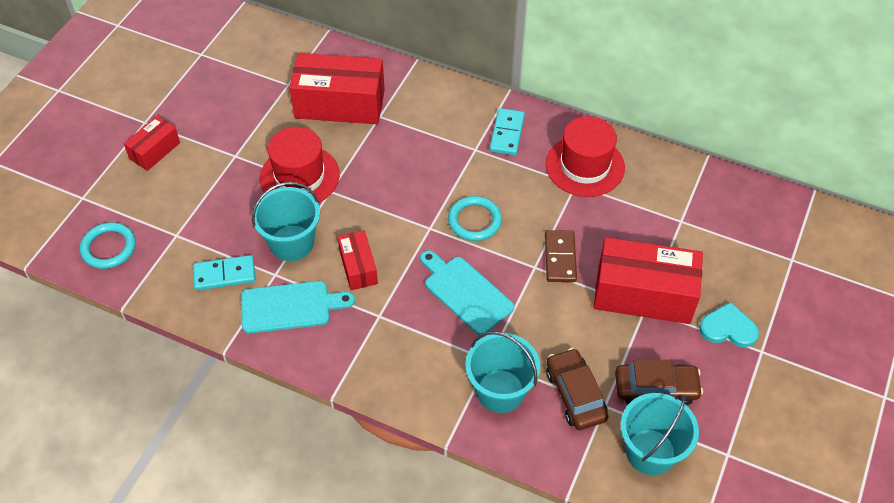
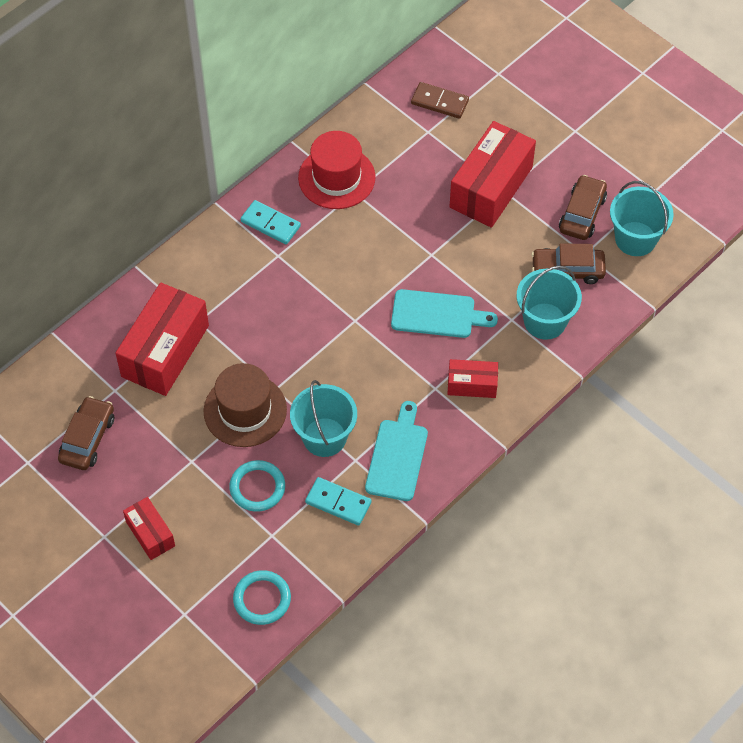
camera: 70 degrees left, 5 degrees up
(224, 275) = (338, 502): turquoise domino -> turquoise domino turned 75 degrees counterclockwise
(235, 82) = (87, 439): none -> brown car
(299, 176) = (245, 410): red hat -> brown hat
(358, 267) = (375, 390): red box -> red box (472, 385)
(465, 292) = (437, 314): turquoise cutting board -> turquoise cutting board turned 150 degrees counterclockwise
(474, 221) = (362, 283): turquoise ring -> turquoise ring (257, 487)
(560, 258) = (429, 232): brown domino -> brown domino (439, 102)
(728, 328) = (546, 143): turquoise heart -> none

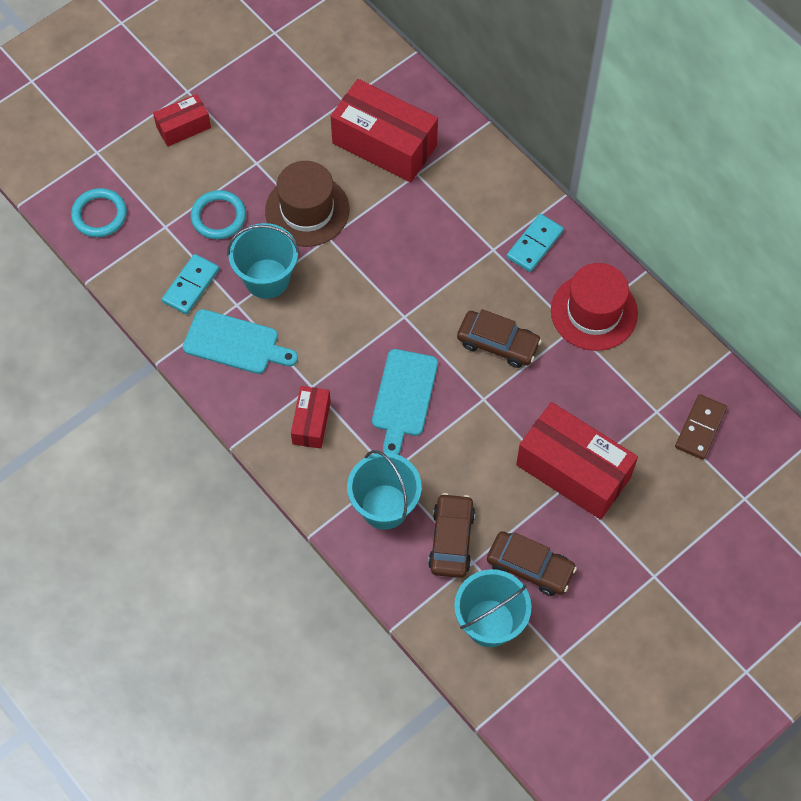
camera: 95 degrees right, 5 degrees up
(87, 439) = (293, 79): brown car -> brown car (498, 343)

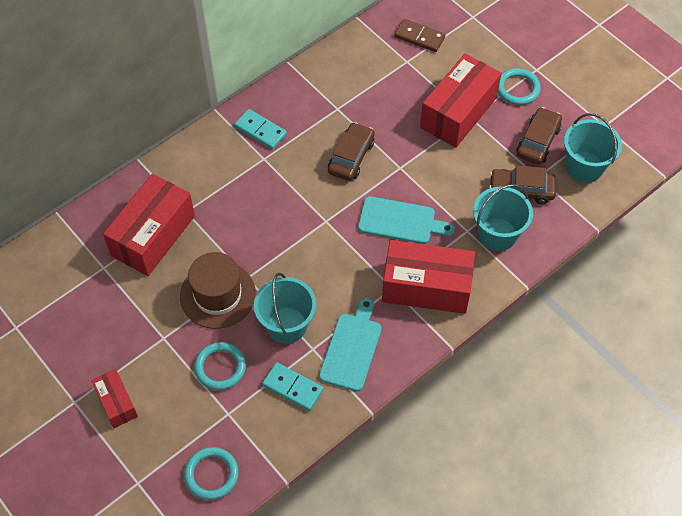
camera: 90 degrees left, 5 degrees down
(311, 422) = (426, 287): red box -> red box, size x1.90
(594, 312) = (323, 95): red hat -> none
(618, 548) = (517, 88): none -> turquoise ring

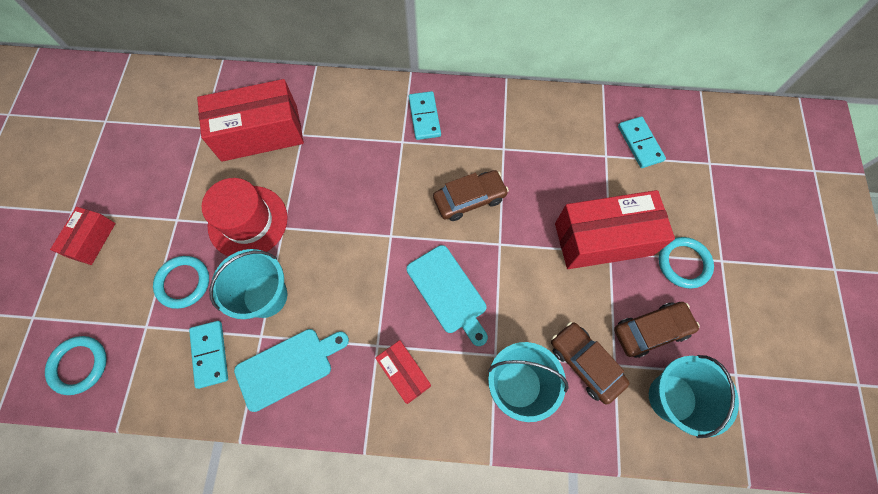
camera: 45 degrees right, 10 degrees up
(217, 295) = (248, 222): brown hat -> red hat
(419, 37) = (640, 143): brown domino -> turquoise domino
(426, 287) = (404, 373): red box -> red box, size x0.53

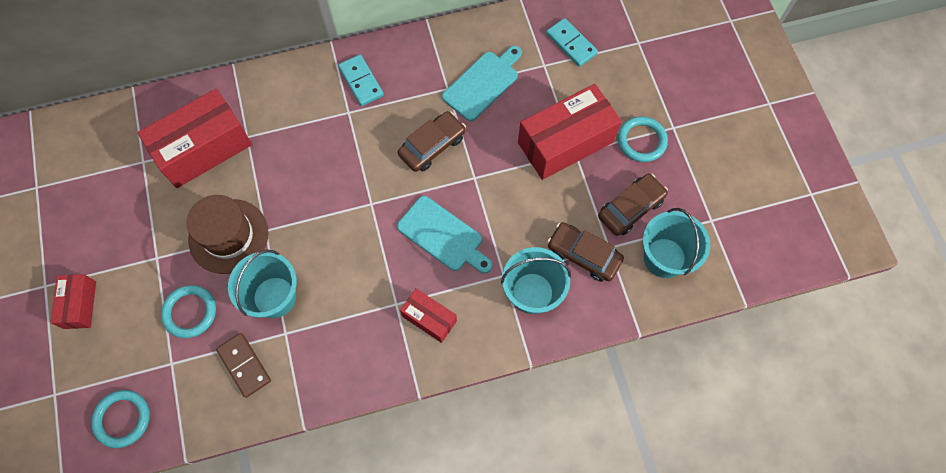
camera: 20 degrees left, 0 degrees up
(210, 354) = (244, 365): turquoise domino -> brown domino
(248, 222) = (228, 236): red hat -> brown hat
(288, 367) = (322, 350): turquoise cutting board -> turquoise cutting board (483, 84)

